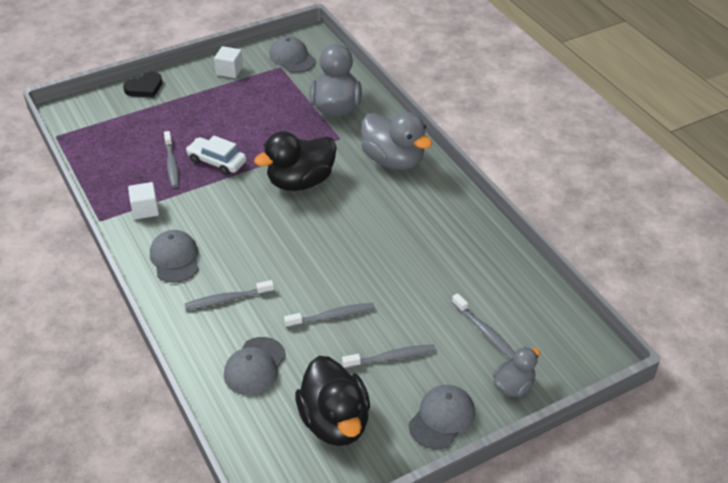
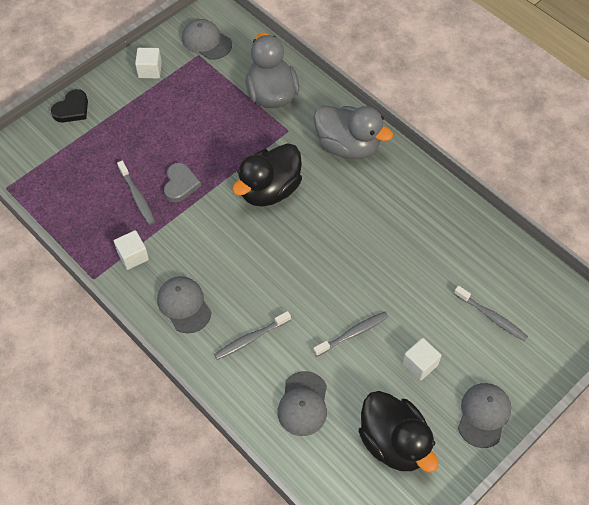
camera: 15 degrees left, 15 degrees up
(217, 162) = (180, 184): white car -> grey heart
(391, 357) = (420, 364): grey toothbrush -> white cube
(513, 386) = (533, 367): grey duck -> none

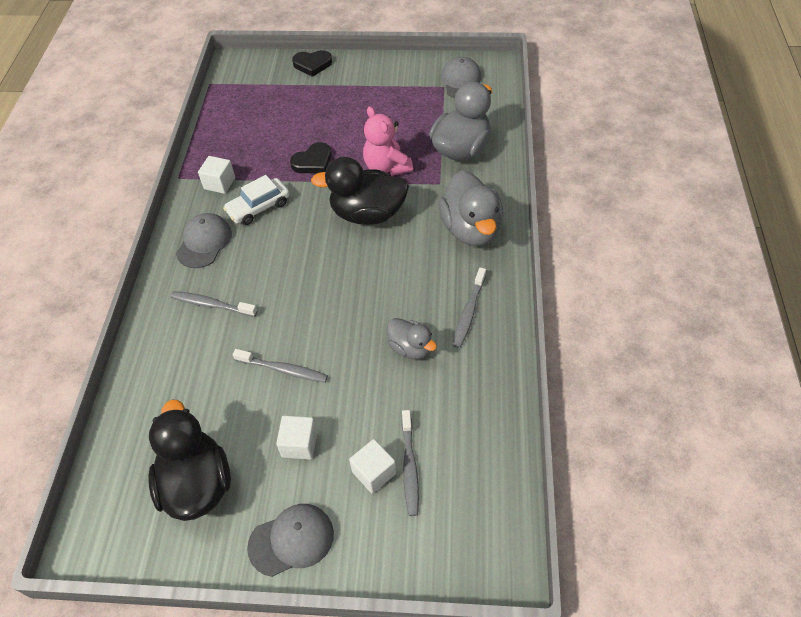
camera: 50 degrees right, 5 degrees down
(137, 196) = (275, 148): grey toothbrush -> grey toothbrush (469, 312)
(150, 70) = (395, 74): white cube -> white cube (374, 472)
(180, 184) = (313, 162): grey heart -> black heart
(188, 248) = (259, 207): none -> white car
(238, 147) = (387, 167): none -> pink teddy bear
(303, 404) = (179, 385): grey cap -> none
(394, 443) = (197, 483): black duck -> black duck turned 150 degrees clockwise
(407, 251) = (410, 348): none -> grey duck

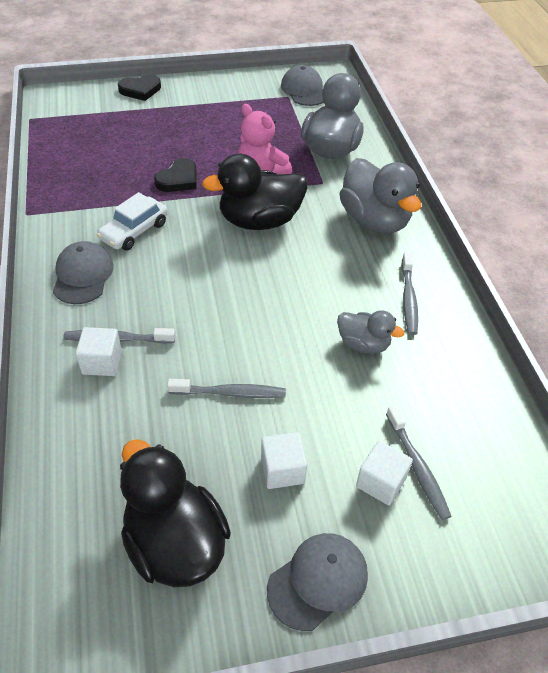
camera: 20 degrees left, 5 degrees down
(219, 183) = (79, 213): white cube -> white cube (102, 362)

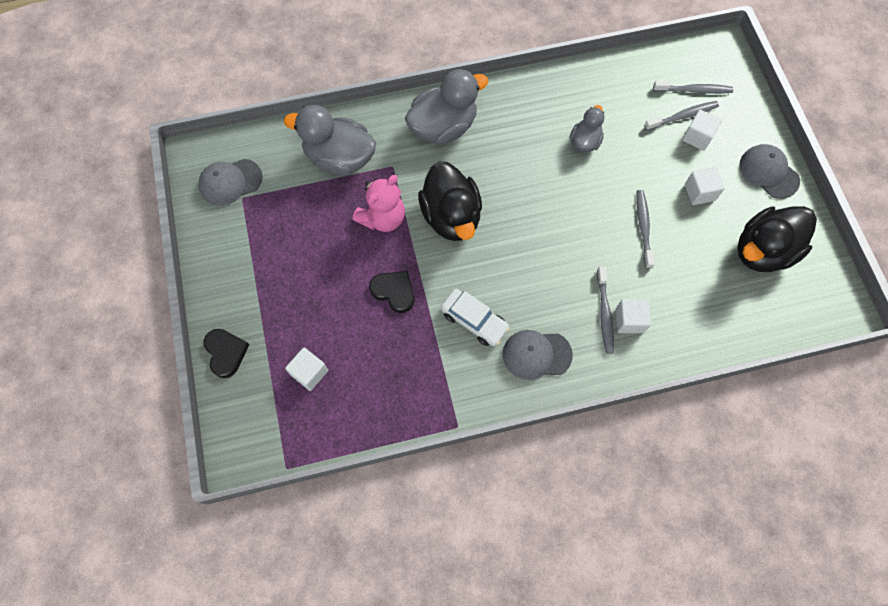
camera: 90 degrees left, 20 degrees up
(110, 130) = (309, 372): none -> white cube
(408, 298) = (534, 109): grey toothbrush -> grey toothbrush (694, 90)

